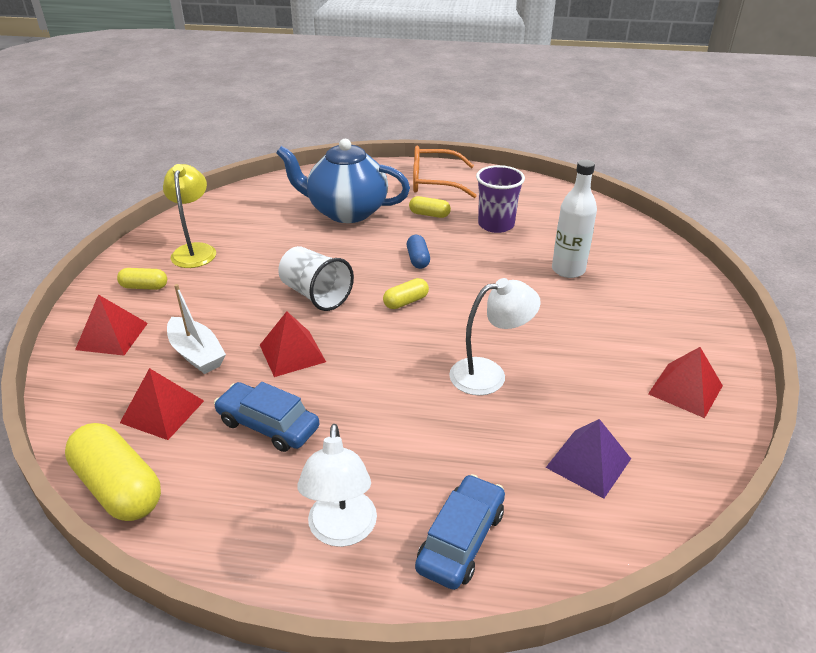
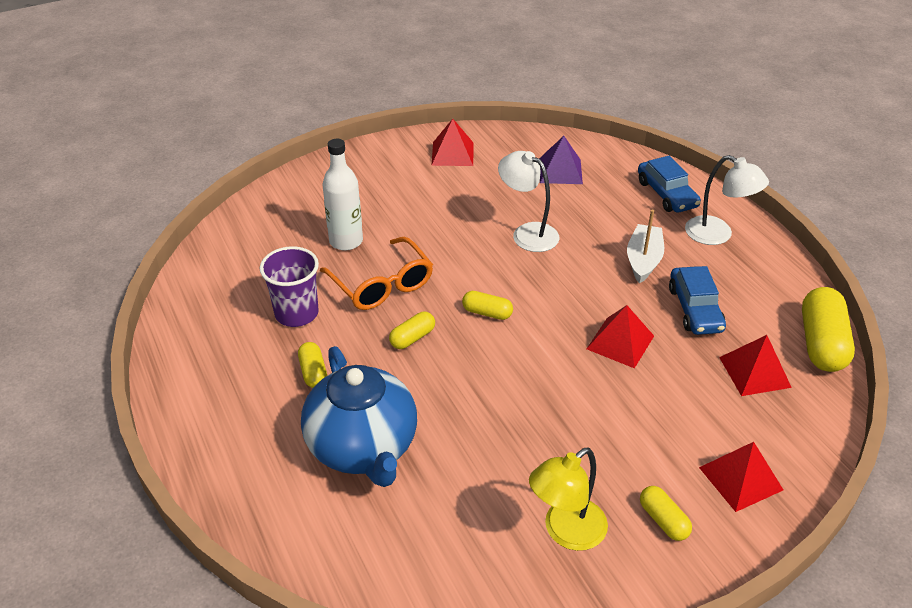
camera: 125 degrees left, 5 degrees up
(196, 354) = (688, 399): white boat -> white boat (643, 260)
(316, 295) = (536, 375): white cup -> none
(342, 531) = (717, 235): white lamp -> white lamp turned 75 degrees clockwise
(418, 259) = (412, 338): blue capsule -> yellow capsule
(434, 182) = (223, 407): orange glasses -> orange glasses (382, 285)
(461, 539) = (666, 194): blue car -> blue car turned 105 degrees counterclockwise

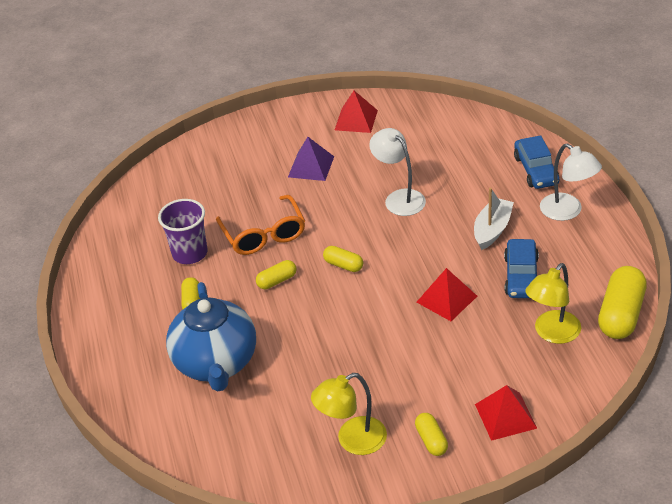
camera: 15 degrees right, 0 degrees up
(346, 241) = (244, 195): white bottle -> none
(560, 171) = (447, 142): purple pyramid -> purple pyramid (311, 166)
(755, 372) = (552, 333): red pyramid -> yellow lamp

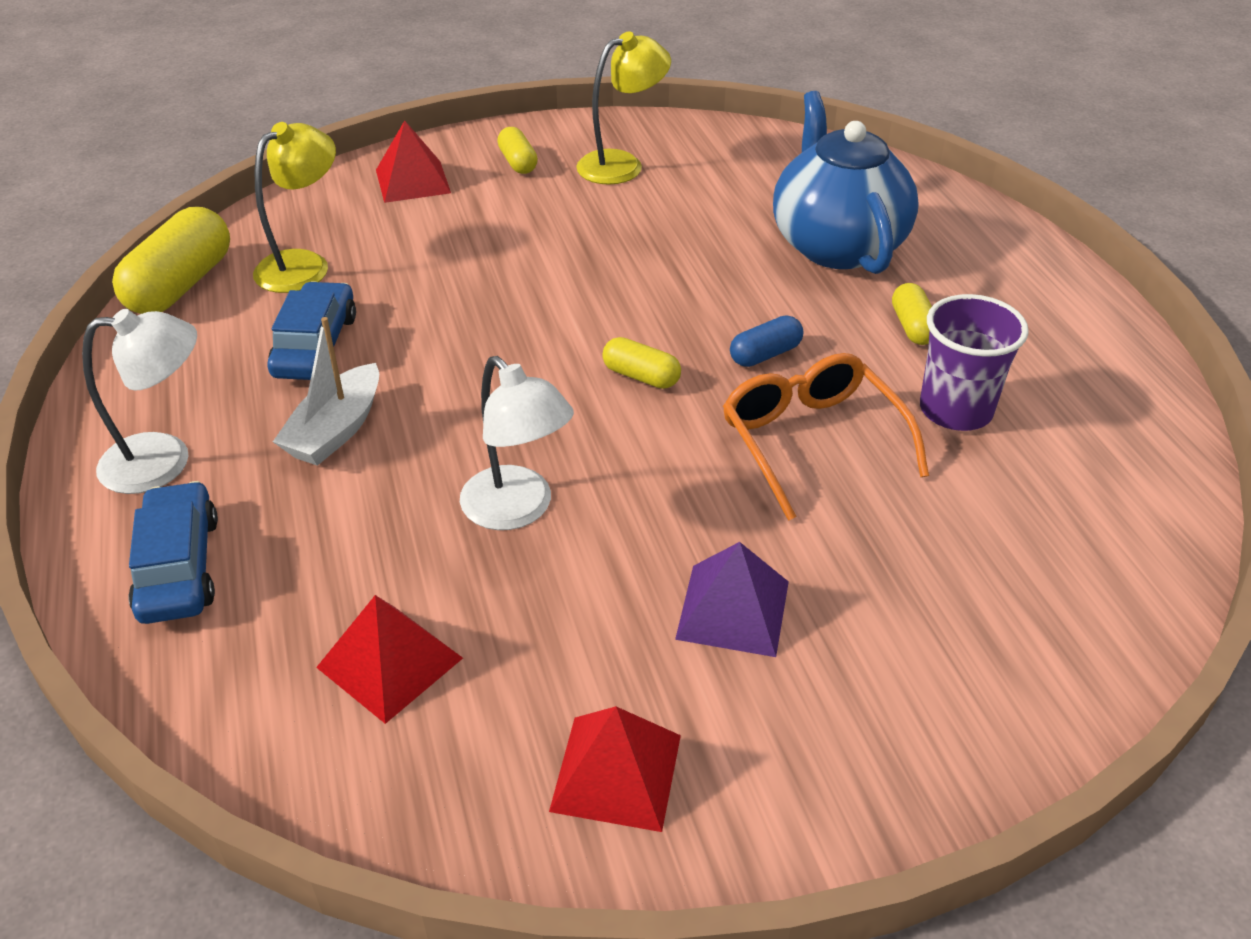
camera: 175 degrees right, 0 degrees up
(277, 281) = (765, 354): yellow capsule -> blue capsule
(446, 299) = (458, 316): red pyramid -> red pyramid (390, 663)
(567, 211) = (164, 461): white lamp -> white lamp turned 120 degrees clockwise

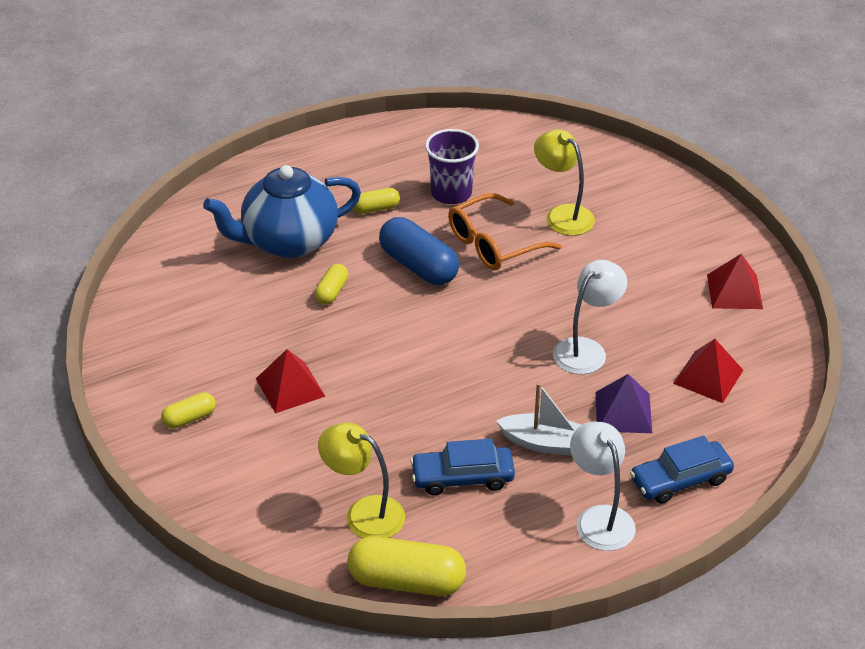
camera: 100 degrees left, 0 degrees up
(413, 181) = (227, 478): red pyramid -> red pyramid (290, 387)
(622, 164) = (187, 357): yellow lamp -> yellow lamp (562, 215)
(641, 376) = (454, 315): yellow capsule -> yellow capsule (332, 292)
(733, 610) = (627, 264): purple pyramid -> purple pyramid (623, 412)
(765, 354) = (418, 266): blue capsule -> blue capsule, size x1.89

